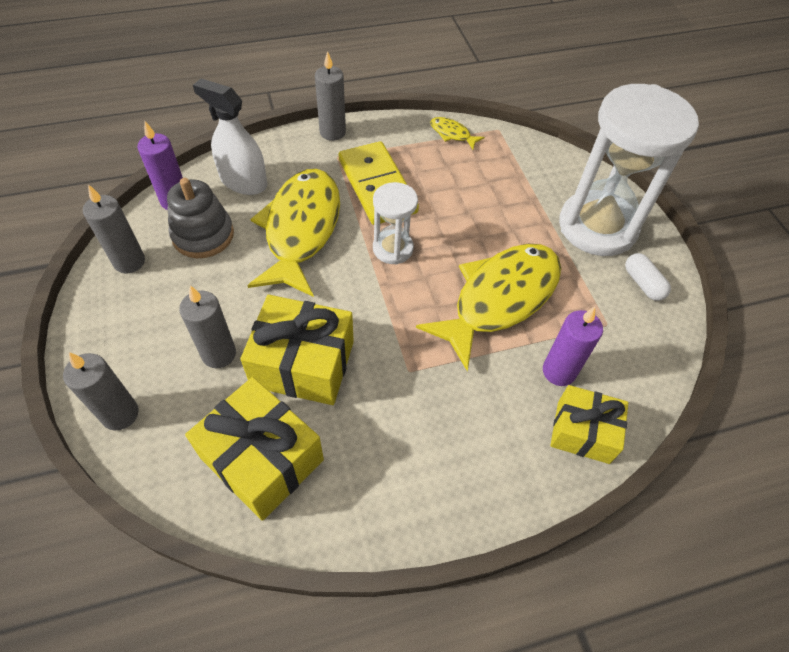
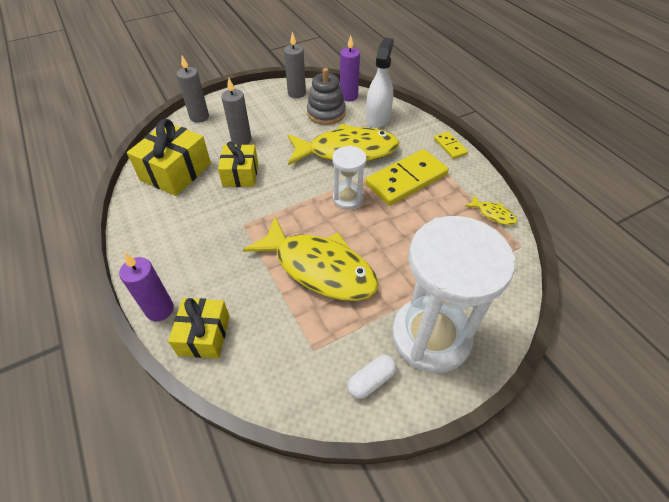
camera: 80 degrees right, 5 degrees down
(303, 363) = (240, 174): yellow gift -> yellow gift, size x0.66
(332, 132) = (450, 146): grey candle -> yellow domino
(452, 134) = (493, 214): yellow fish -> yellow fish turned 105 degrees clockwise
(559, 371) = (257, 314): purple candle -> purple candle (160, 309)

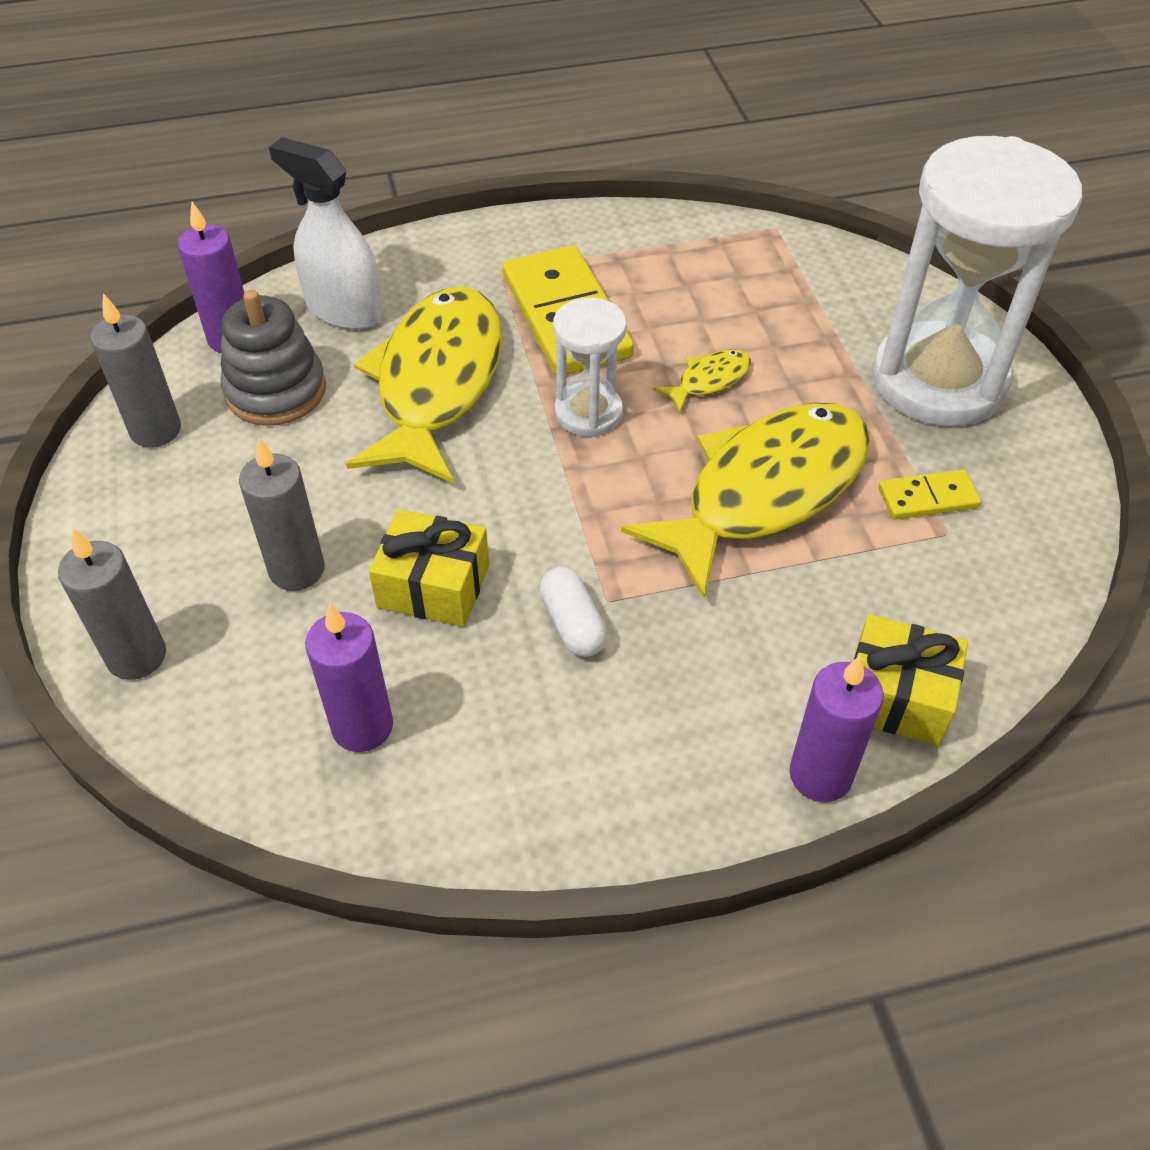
camera: 75 degrees left, 0 degrees up
(176, 172) = (362, 726): yellow gift -> purple candle
(371, 380) = (1012, 470): white capsule -> white capsule (573, 624)
(450, 146) = (494, 233): yellow domino -> yellow domino (928, 498)
(493, 214) = (696, 235): yellow fish -> yellow fish (709, 380)

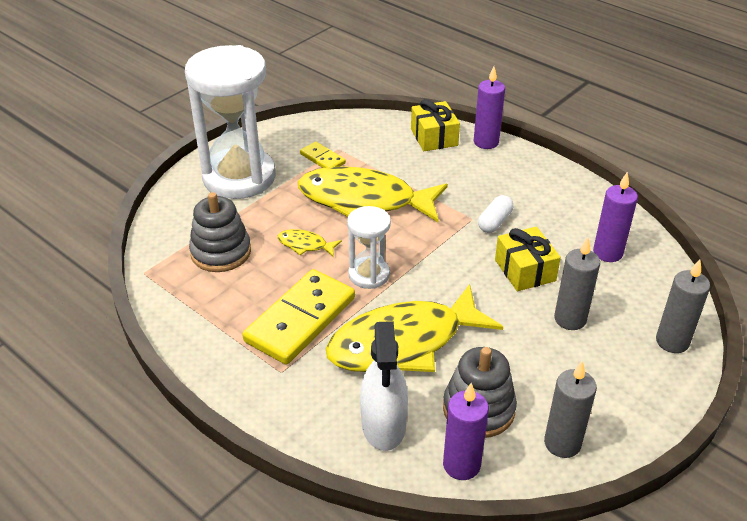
camera: 125 degrees left, 10 degrees down
(761, 300) = (221, 252): none -> grey stacking toy

